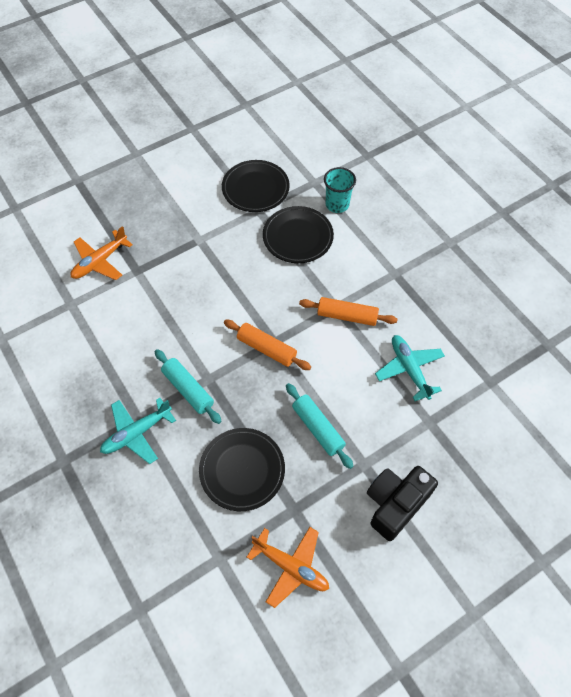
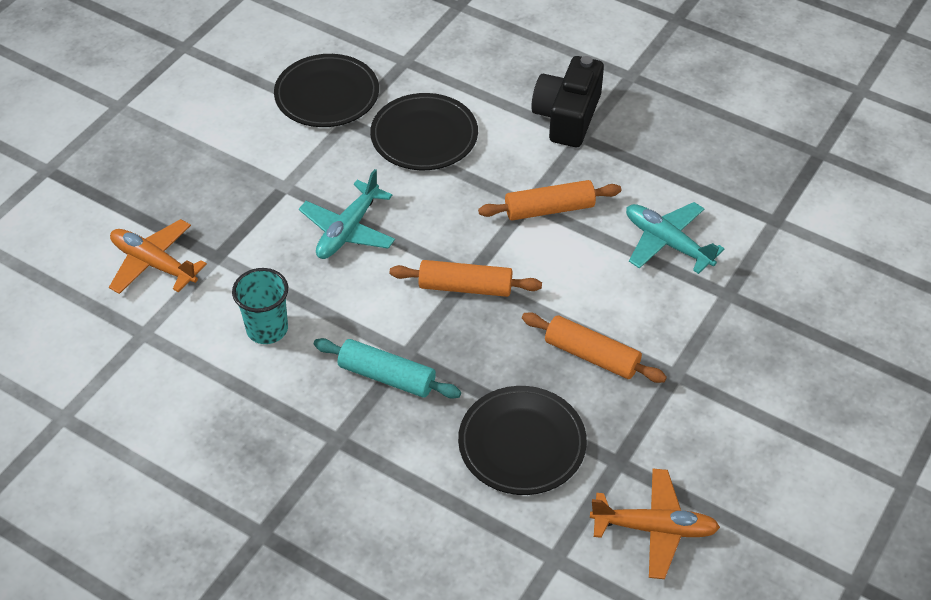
camera: 25 degrees left, 10 degrees down
(100, 261) = (153, 264): orange plane -> orange plane turned 105 degrees clockwise
(136, 433) = (347, 457): turquoise plane -> turquoise plane (348, 230)
(318, 428) = (591, 355): turquoise rolling pin -> orange rolling pin
(337, 204) = (454, 78): turquoise cup -> turquoise cup (267, 329)
(395, 504) = (742, 403): black camera -> black camera (567, 116)

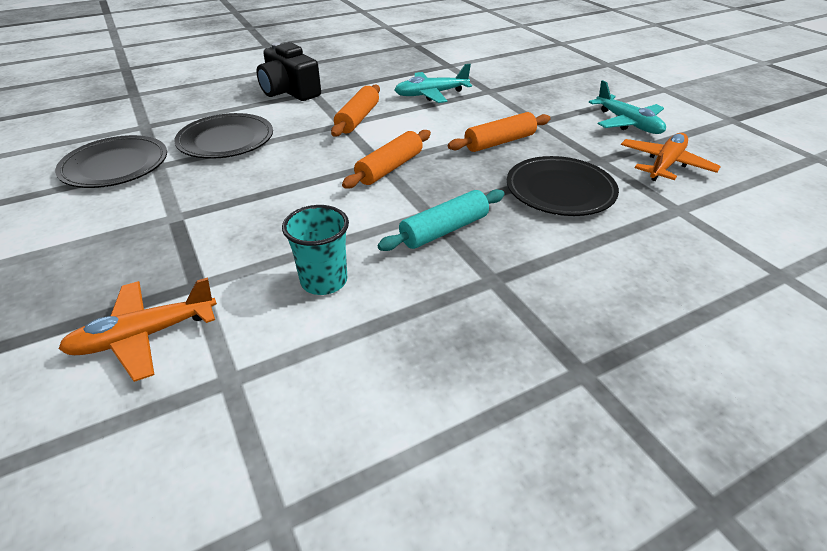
camera: 60 degrees left, 10 degrees down
(348, 230) = (268, 200): turquoise plane -> turquoise plane (628, 123)

